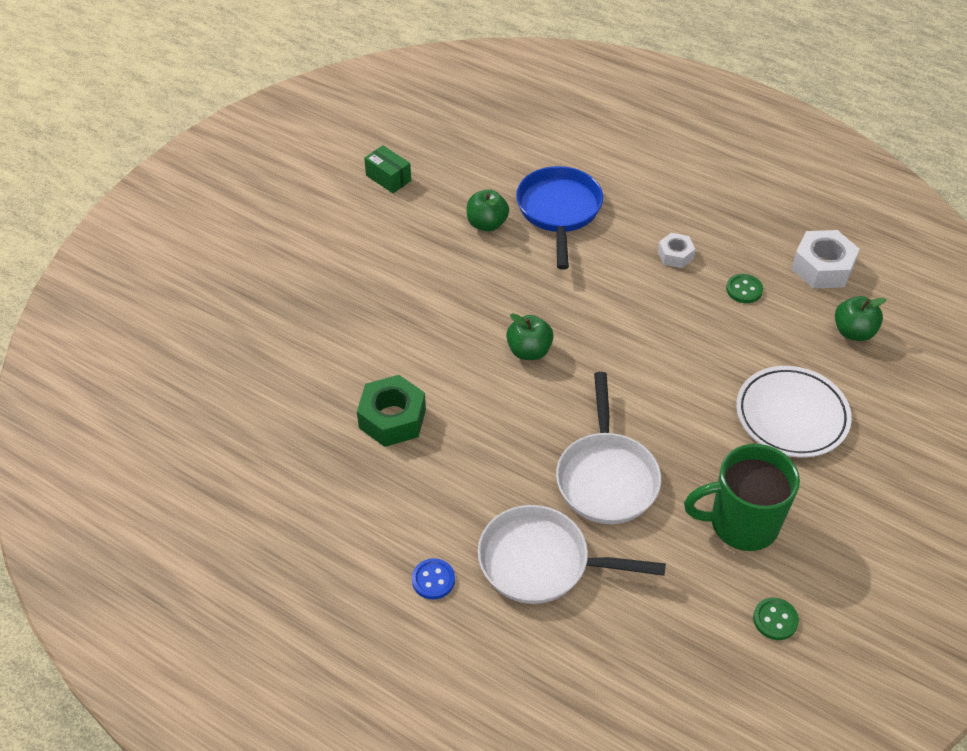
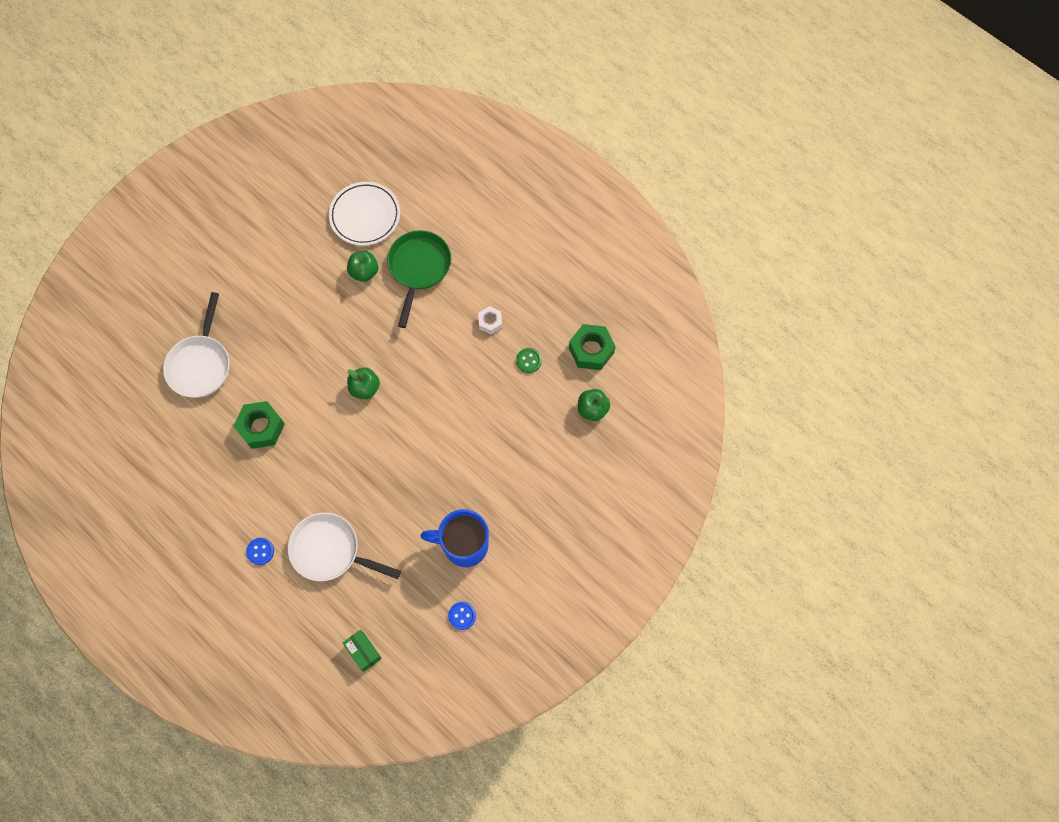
camera: 10 degrees right, 20 degrees up
(388, 178) = (303, 217): green box -> green box (363, 651)
(559, 211) = (419, 268): blue pan -> green pan
(606, 477) = (388, 496): white pan -> white pan (201, 364)
(741, 523) = (464, 545): green mug -> blue mug
(775, 620) = (462, 616): green button -> blue button
(791, 415) = (525, 470): white plate -> white plate (365, 216)
(822, 267) = (591, 350): white nut -> green nut

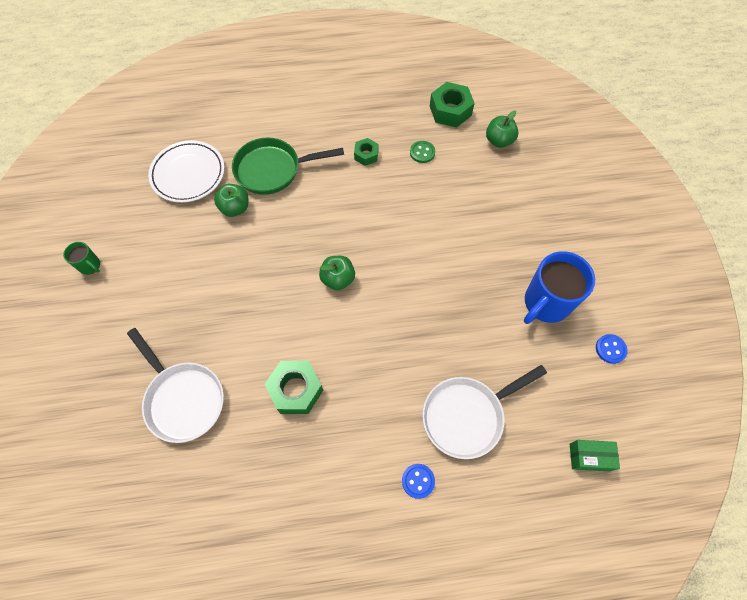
camera: 50 degrees left, 5 degrees down
(242, 222) = (90, 266): none -> green mug
(419, 268) = (273, 170): green pan -> green pan turned 60 degrees counterclockwise
(490, 322) = (366, 155): white nut -> green nut

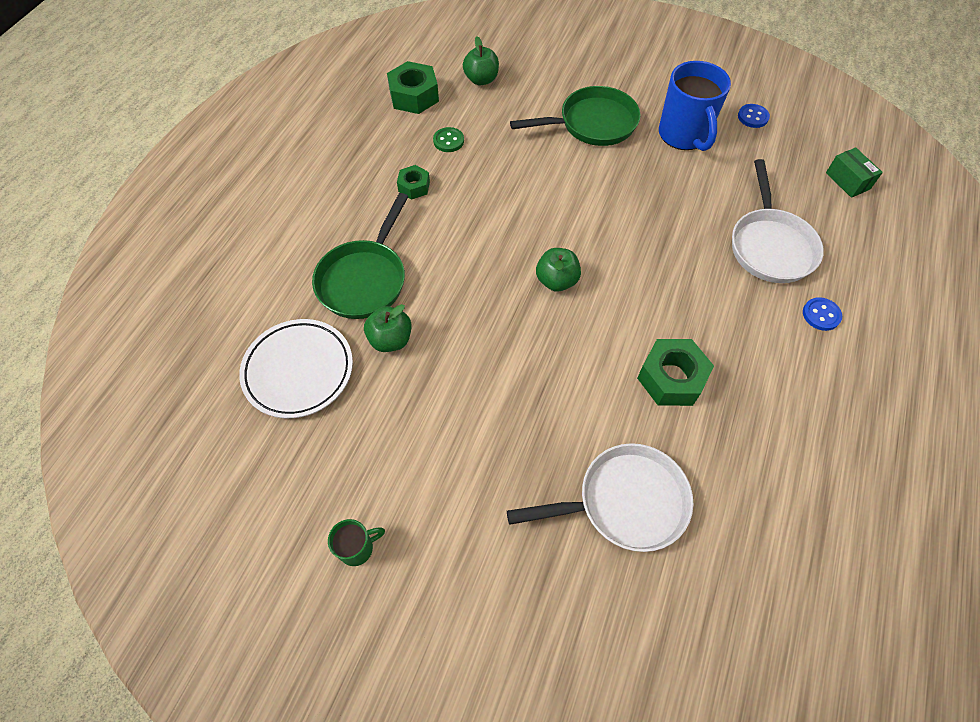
camera: 60 degrees left, 5 degrees down
(508, 233) = (592, 124): none -> green pan
(589, 457) = (847, 181): green box -> green box turned 60 degrees counterclockwise

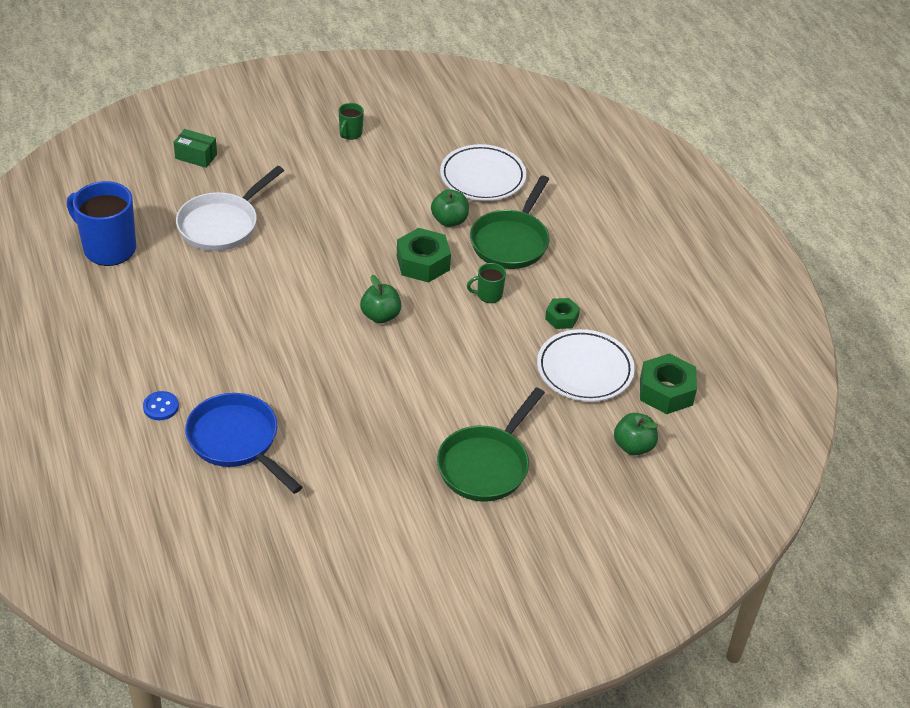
camera: 135 degrees right, 15 degrees down
(365, 279) = (511, 241): green pan -> green pan turned 135 degrees counterclockwise
(446, 241) = (488, 295): none -> green mug
(448, 141) = (584, 370): green button -> white plate
(671, 378) = (244, 301): green nut -> green nut (423, 263)
(683, 135) = (393, 506): blue mug -> blue mug (108, 248)
(752, 117) = (344, 574): blue button -> none
(770, 245) = (237, 441): white pan -> blue pan
(847, 181) = (203, 553): green box -> green box (196, 156)

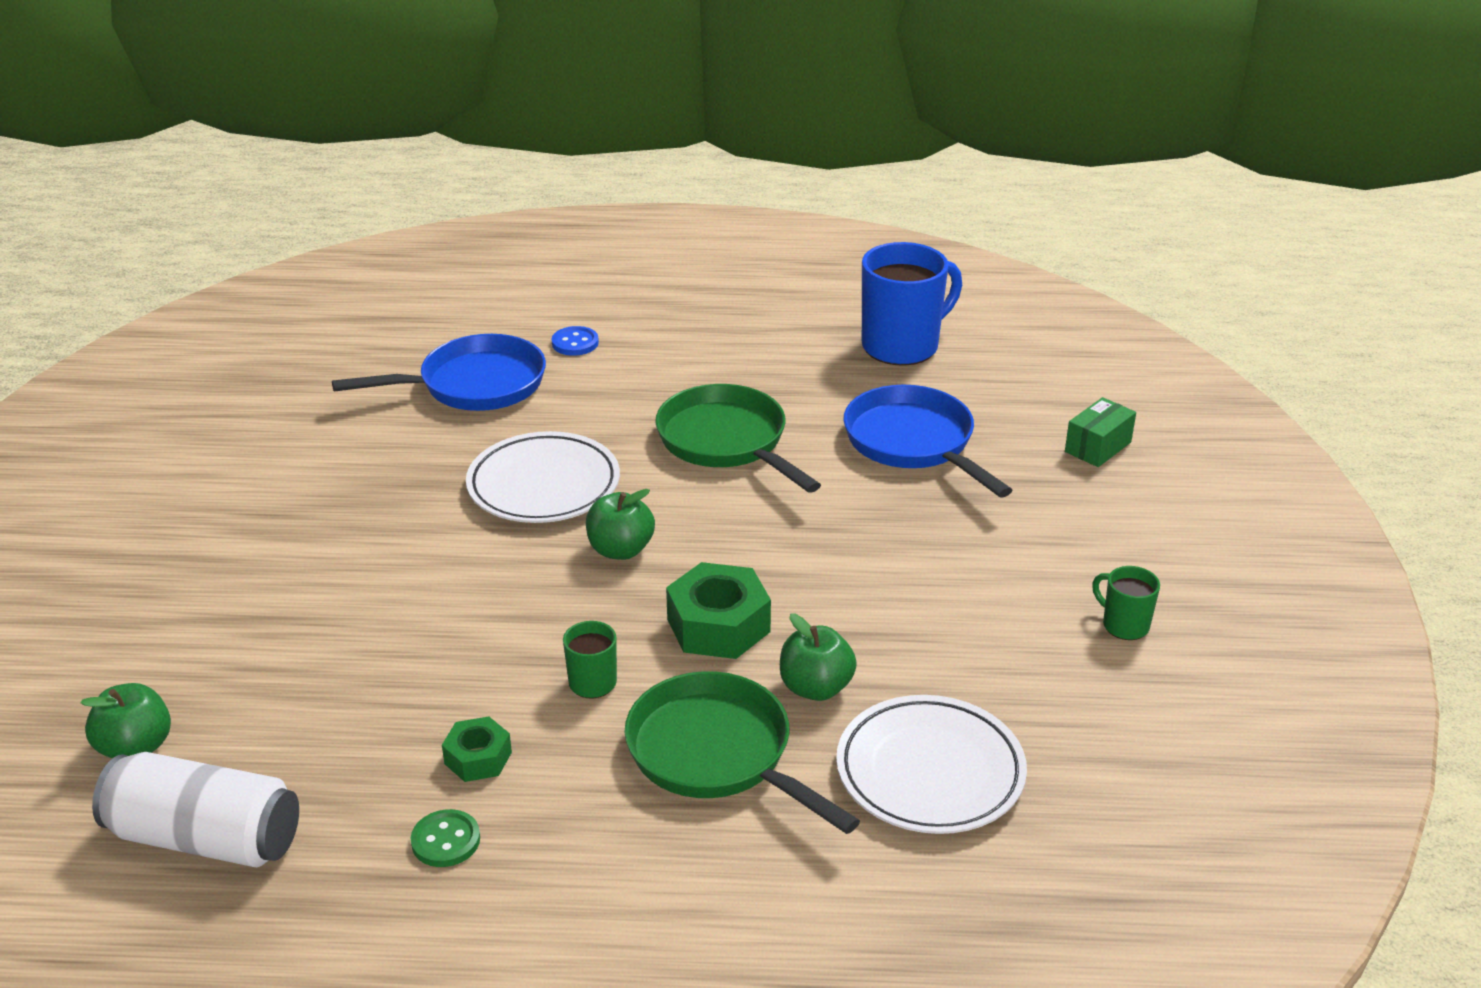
camera: 115 degrees right, 10 degrees down
(222, 224) = (914, 443): white pan -> blue pan
(486, 464) = (250, 577): green pan -> green pan (727, 442)
(584, 370) = (338, 745): white plate -> white plate (544, 485)
(614, 311) = (446, 840): none -> green button
(666, 391) = (205, 838): green nut -> white can

